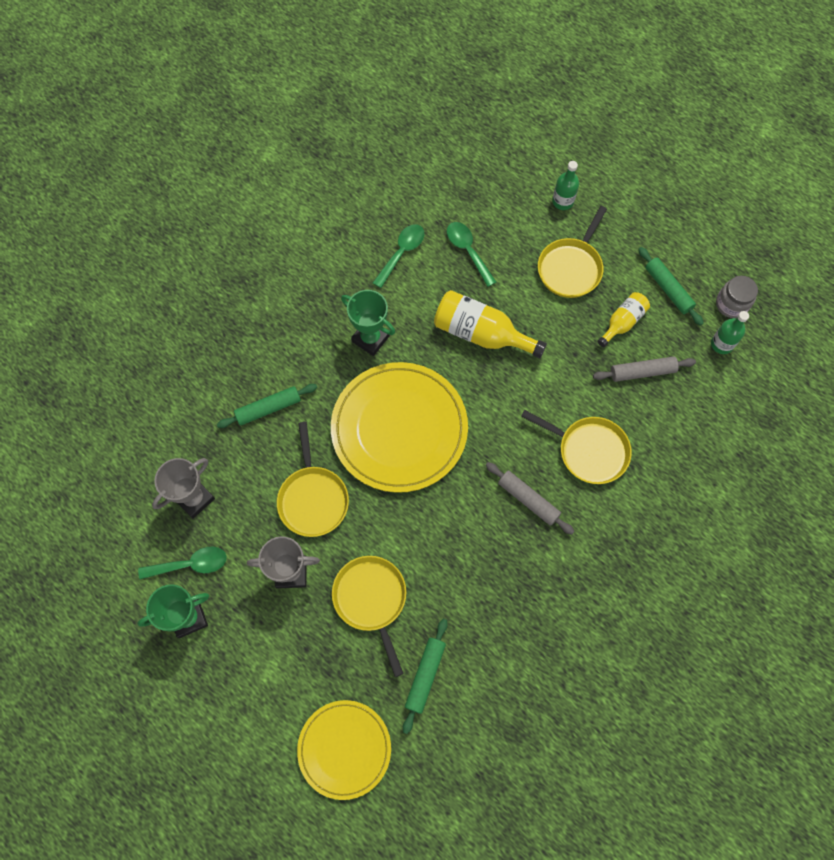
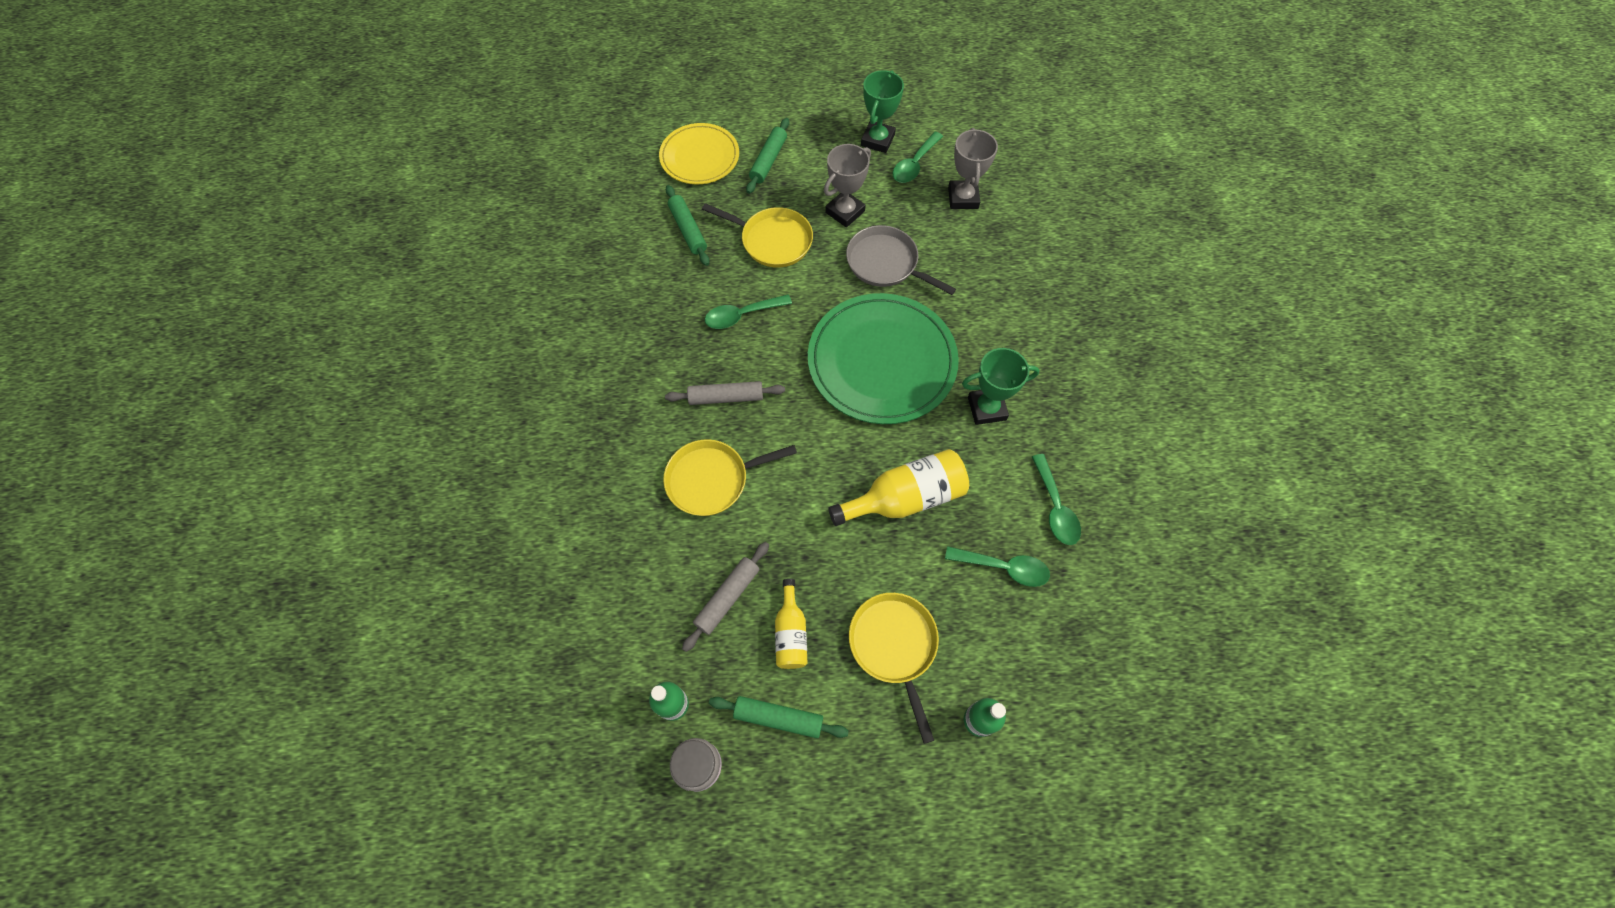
camera: 135 degrees right, 5 degrees down
(268, 408) = (992, 291): green rolling pin -> green rolling pin (768, 161)
(313, 498) = (886, 263): yellow pan -> grey pan
(399, 428) = (882, 361): yellow plate -> green plate
(457, 554) = (742, 315): none -> green spoon

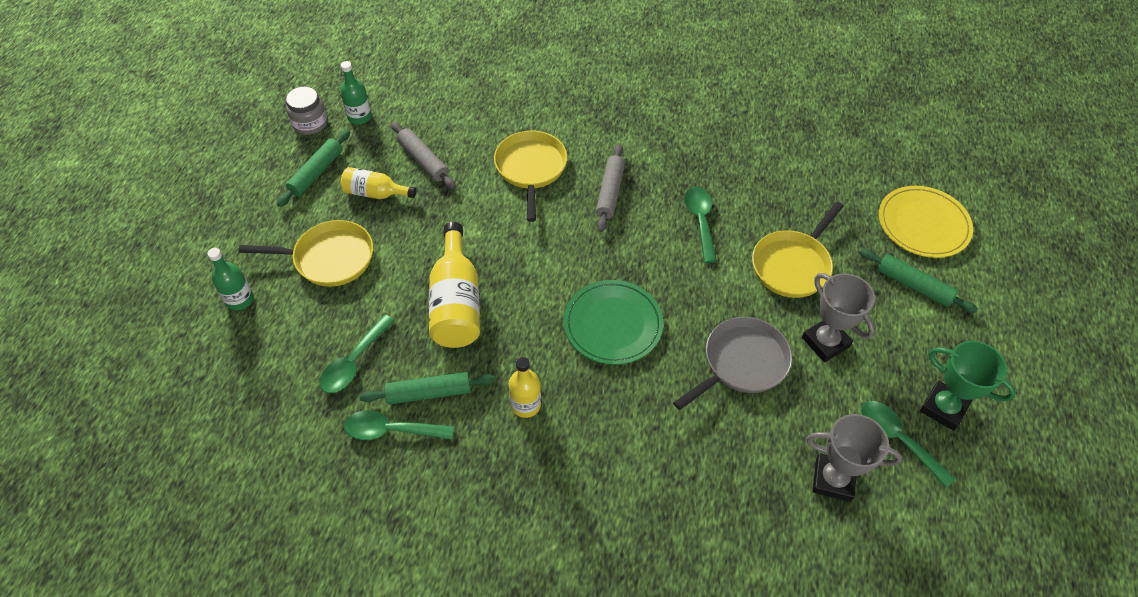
camera: 105 degrees right, 10 degrees down
(688, 230) = (818, 198): green rolling pin -> green rolling pin (429, 393)
(882, 361) = (613, 324): green plate -> green plate, size x0.61
(986, 408) = (526, 405): green trophy -> yellow bottle

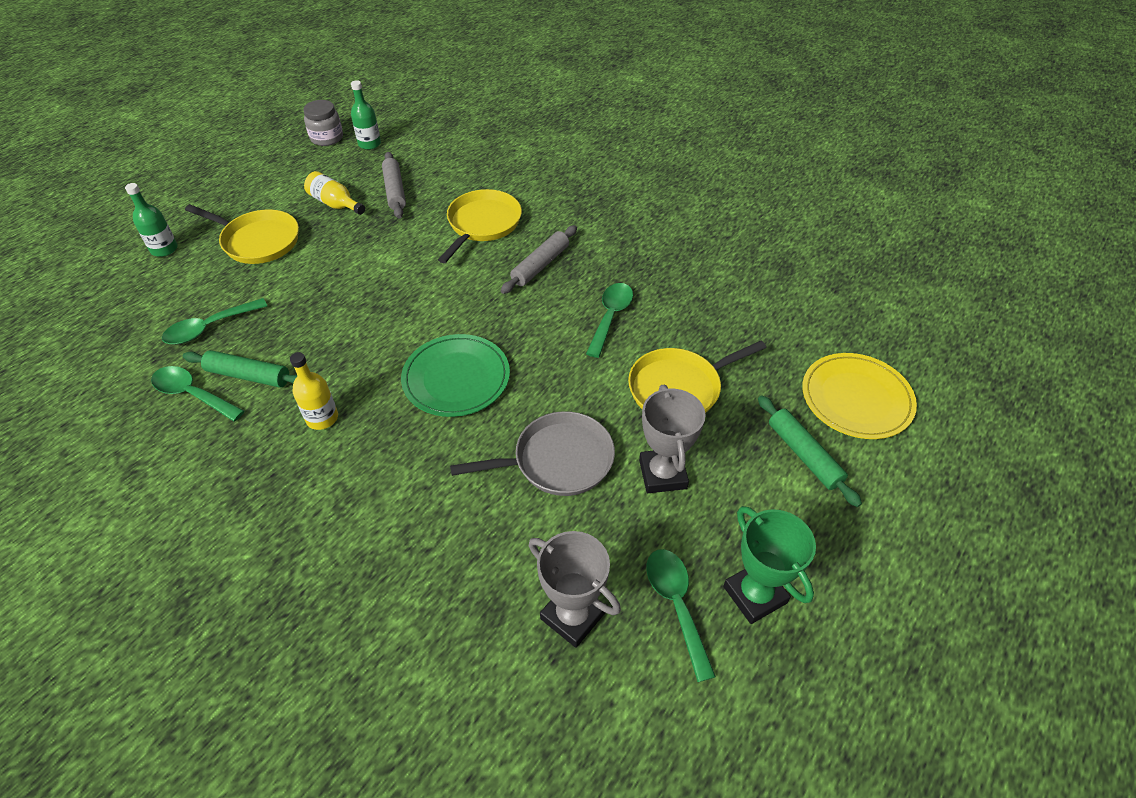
camera: 25 degrees right, 5 degrees down
(316, 173) = (301, 175): green rolling pin -> none
(456, 303) = (331, 310): yellow bottle -> none

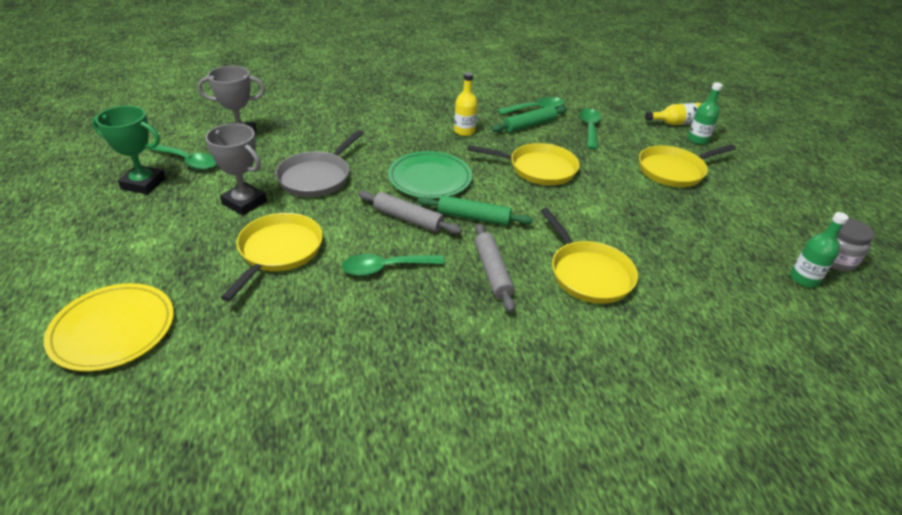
camera: 130 degrees right, 10 degrees down
(335, 204) = (699, 218): yellow bottle -> yellow bottle (675, 123)
(350, 319) = (538, 169): none -> yellow pan
(395, 191) = (694, 254): grey rolling pin -> grey rolling pin (408, 219)
(610, 317) = (385, 268): green spoon -> green spoon turned 105 degrees clockwise
(804, 455) = (145, 263): green rolling pin -> green rolling pin (474, 217)

